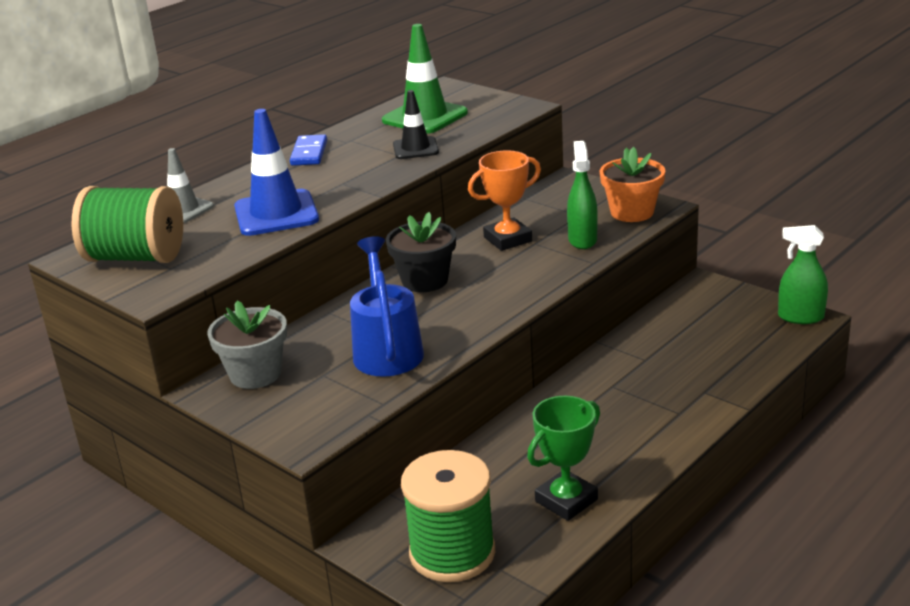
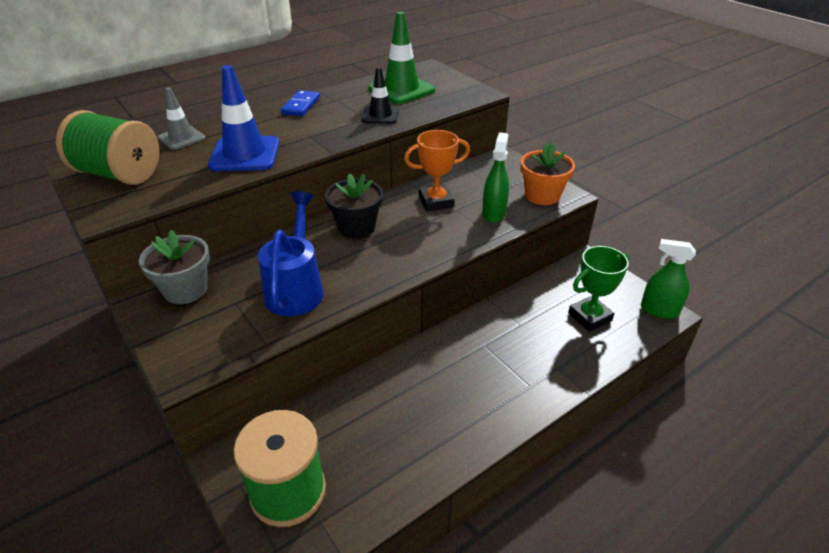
camera: 10 degrees right, 10 degrees up
(566, 500) = (403, 458): green trophy -> green trophy (589, 317)

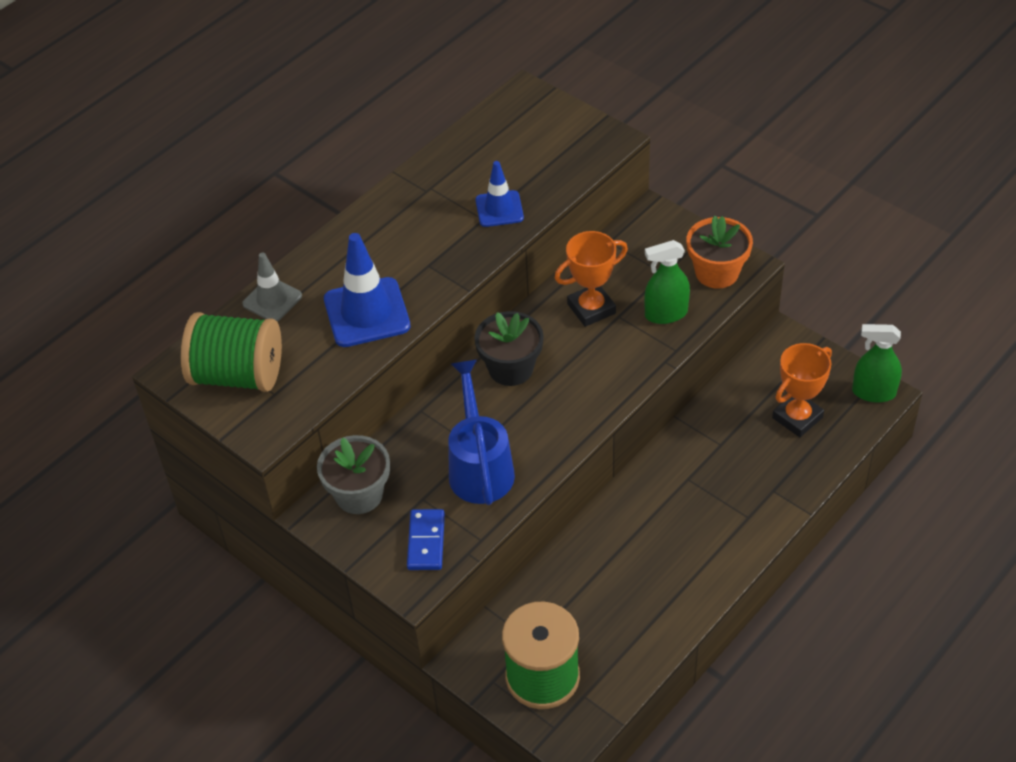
camera: 10 degrees left, 10 degrees up
(301, 105) = (389, 209): blue domino -> blue domino (426, 541)
(380, 115) = (499, 209): black traffic cone -> blue traffic cone
(401, 89) = (506, 150): green traffic cone -> none
(493, 213) = (666, 314): green spray bottle -> green spray bottle turned 105 degrees counterclockwise
(589, 317) = (797, 417): green trophy -> orange trophy

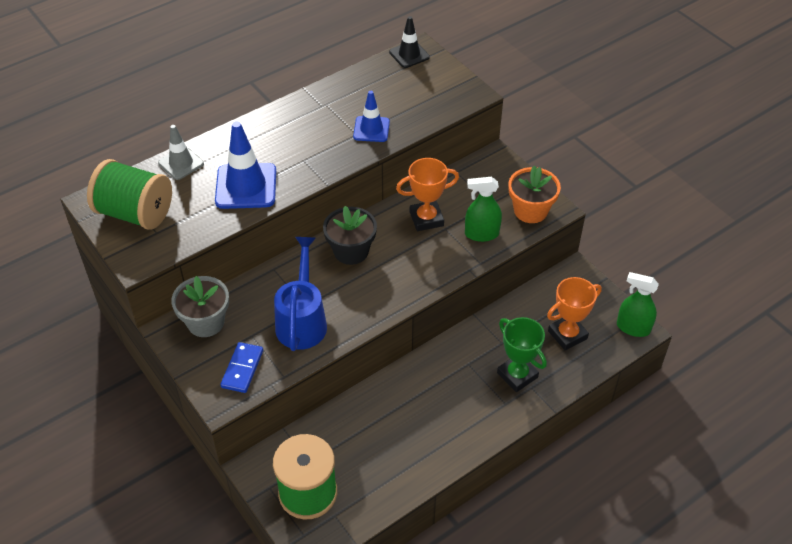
camera: 10 degrees right, 0 degrees up
(513, 103) = (409, 55): none -> black traffic cone
(751, 480) = (517, 375): none -> green trophy

